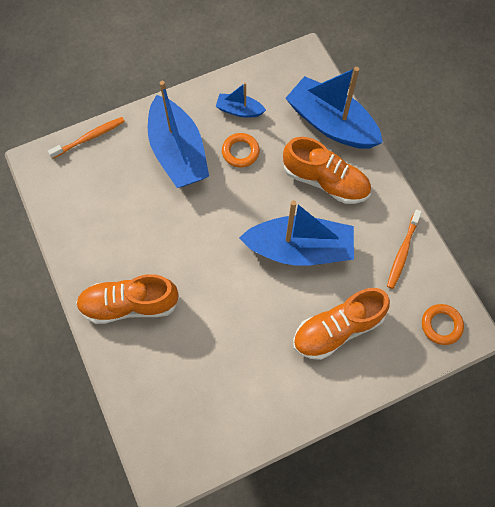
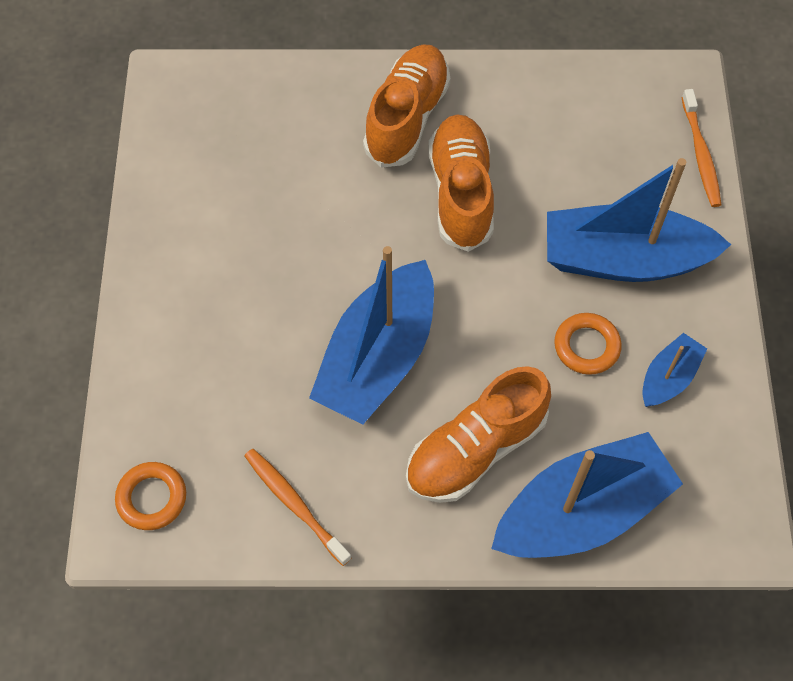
camera: 115 degrees right, 5 degrees down
(337, 329) = (230, 351): orange shoe -> orange shoe (461, 193)

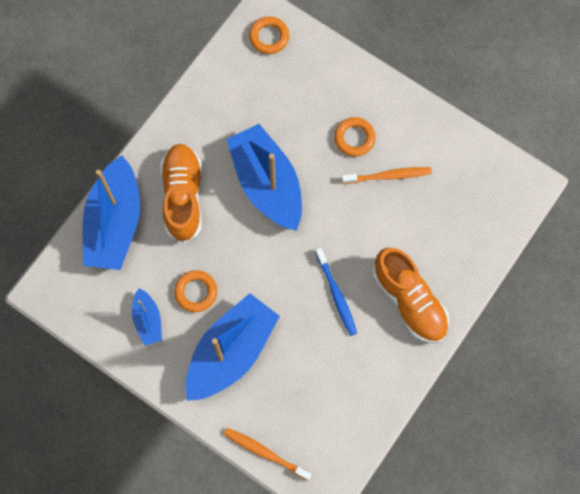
camera: 125 degrees right, 10 degrees up
(237, 295) = (354, 138): none -> orange ring
(294, 504) = (218, 96): orange toothbrush -> orange toothbrush (388, 176)
(461, 193) = (336, 295): orange shoe -> blue toothbrush

